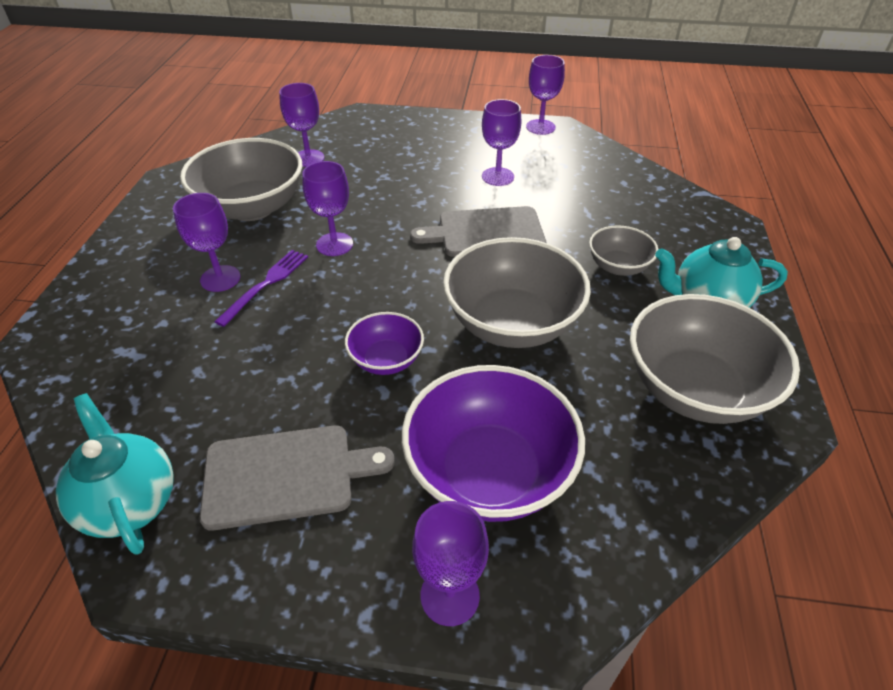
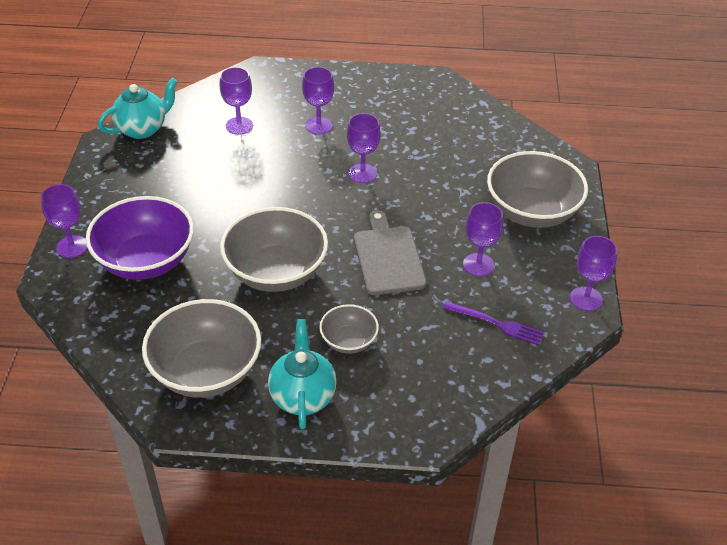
camera: 85 degrees right, 0 degrees up
(252, 207) = (404, 125): grey bowl -> grey bowl (532, 212)
(266, 284) = (314, 147): purple fork -> purple fork (496, 324)
(286, 475) = (153, 179): grey cutting board -> none
(308, 158) = (483, 144): purple goblet -> purple goblet (239, 126)
(386, 360) = (240, 210): purple bowl -> none

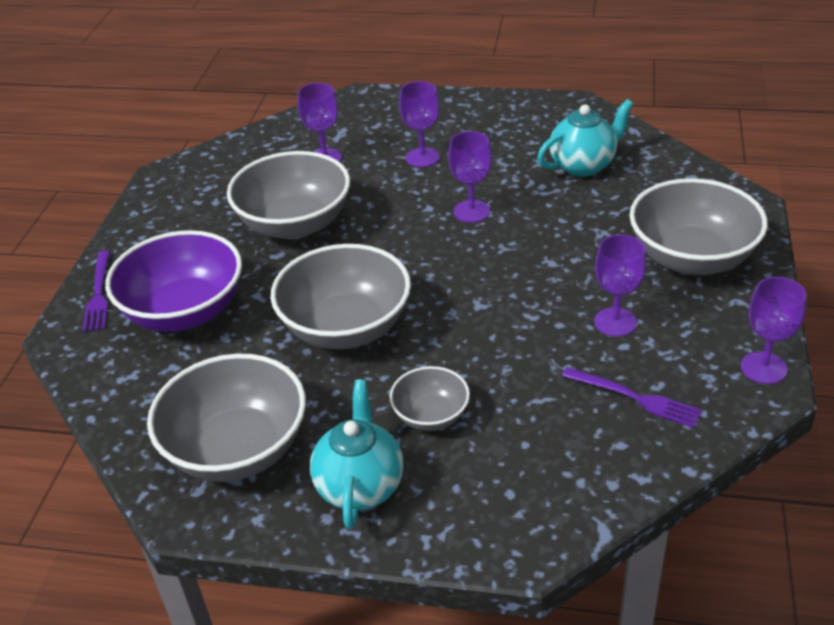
camera: 10 degrees right, 5 degrees down
(72, 246) = (99, 294): purple goblet -> purple fork
(142, 129) = (208, 162): turquoise teapot -> turquoise teapot (583, 165)
(223, 185) = (295, 224): none -> grey bowl
(388, 257) = (494, 311): grey cutting board -> none

